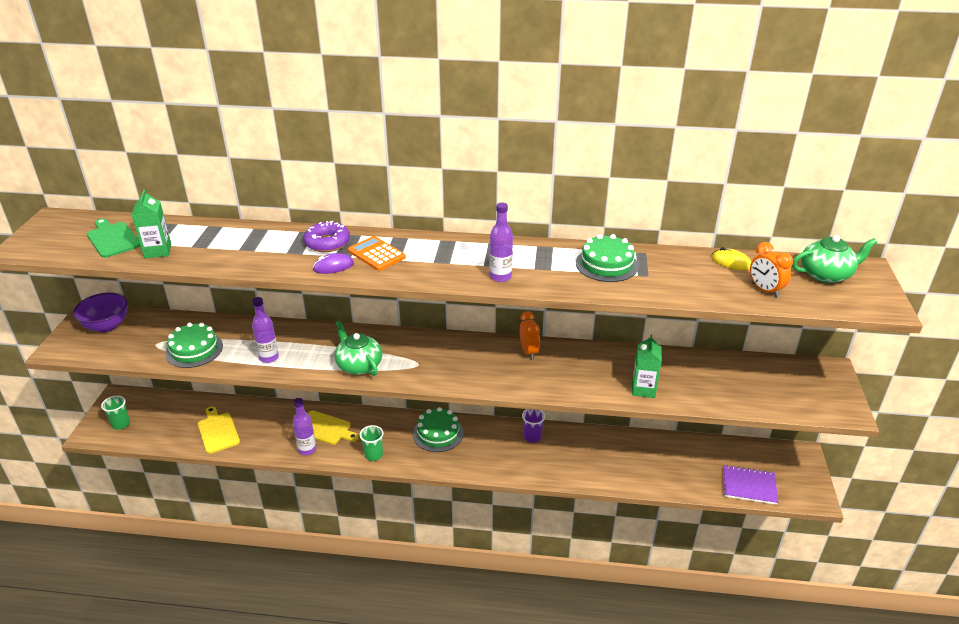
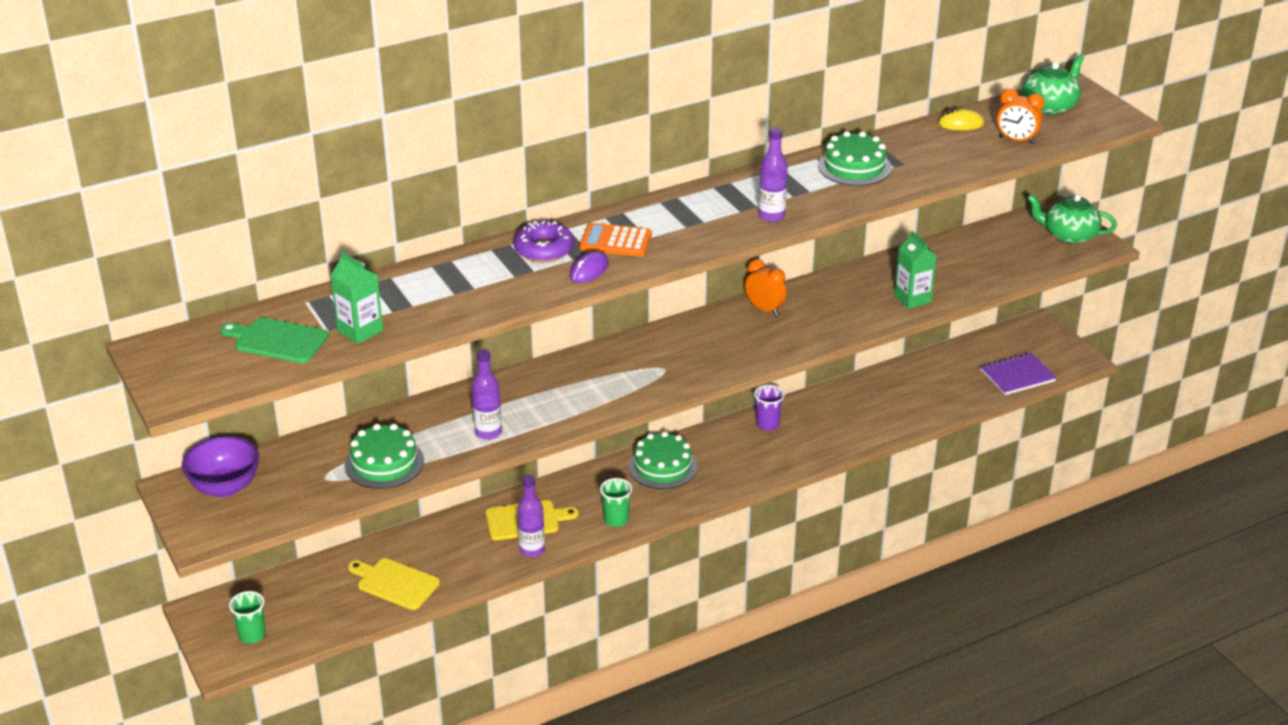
camera: 35 degrees left, 0 degrees up
(359, 365) = (602, 396): green teapot -> green teapot (1069, 235)

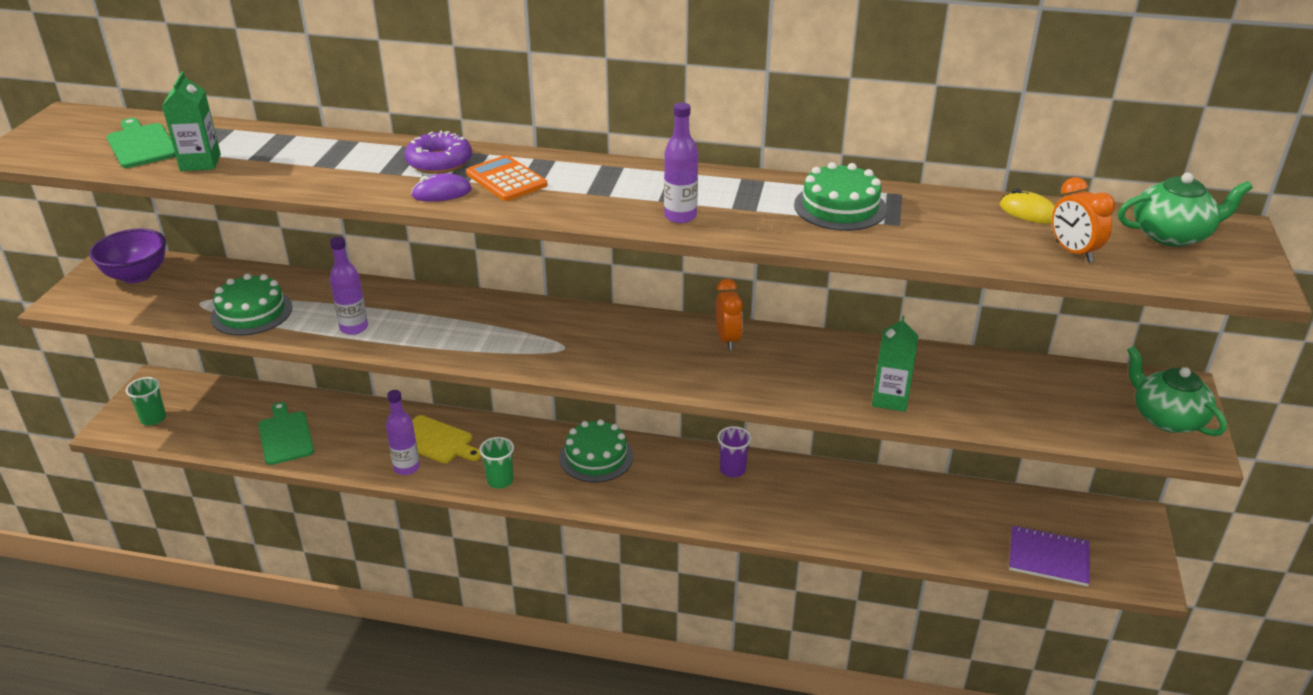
camera: 40 degrees right, 0 degrees up
(395, 583) = (285, 436): yellow cutting board -> green cutting board

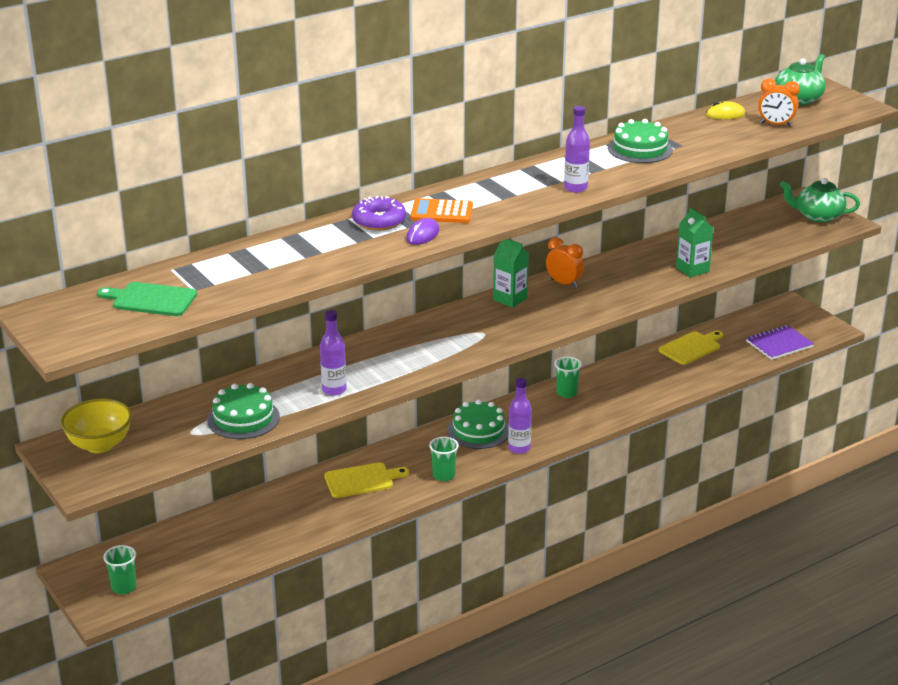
camera: 45 degrees left, 5 degrees down
(137, 275) = (99, 445): purple bowl -> yellow bowl
(200, 162) = (225, 289): green carton -> green carton (510, 299)
(285, 436) = (250, 537): green cutting board -> none
(406, 468) = (371, 504): purple bottle -> purple bottle (519, 448)
(732, 470) = (566, 393): purple cup -> green cup
(937, 500) = (691, 347): none -> yellow cutting board

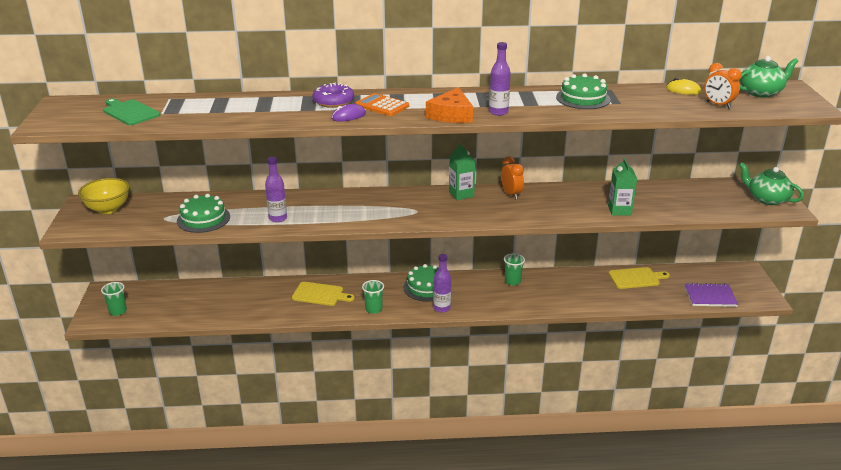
camera: 30 degrees right, 0 degrees up
(531, 204) = (451, 115): none -> orange cheese

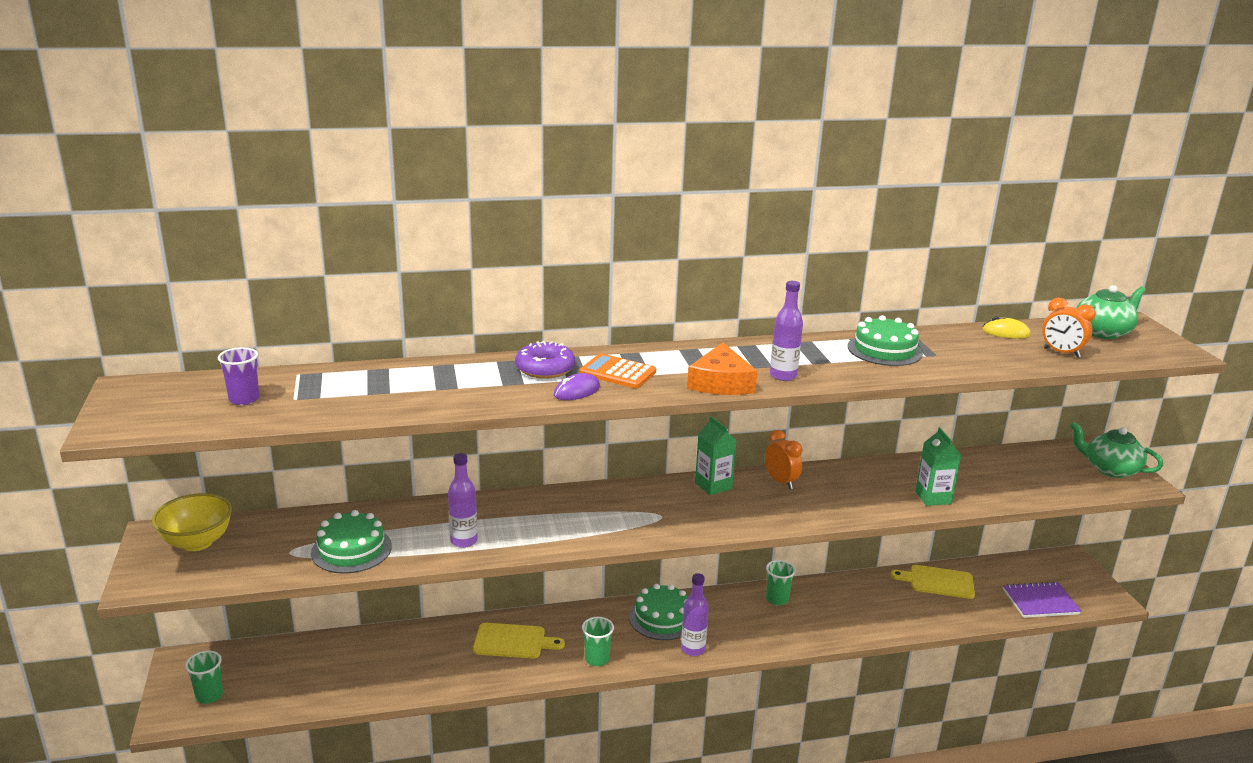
camera: 10 degrees left, 5 degrees down
(130, 112) = (244, 399): green cutting board -> purple cup
(636, 278) = (938, 582): yellow cutting board -> yellow cutting board turned 150 degrees counterclockwise

